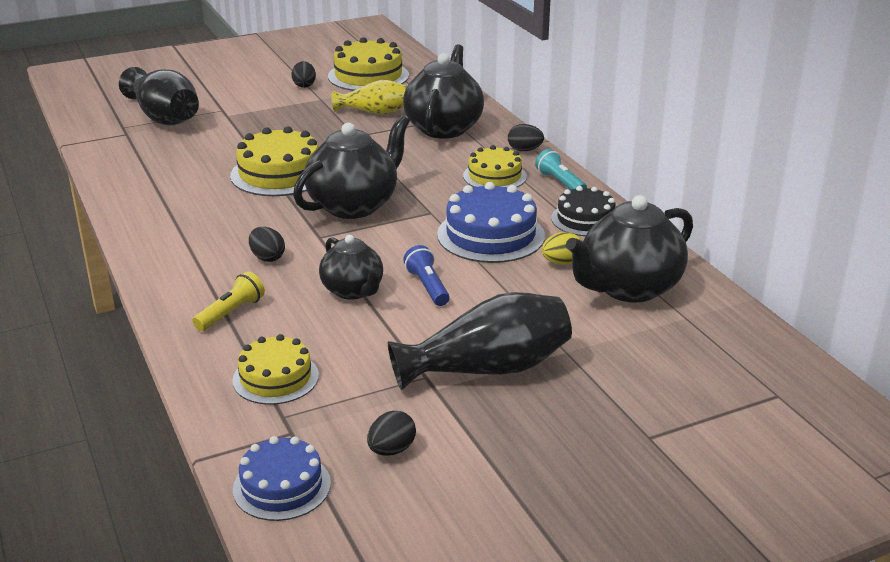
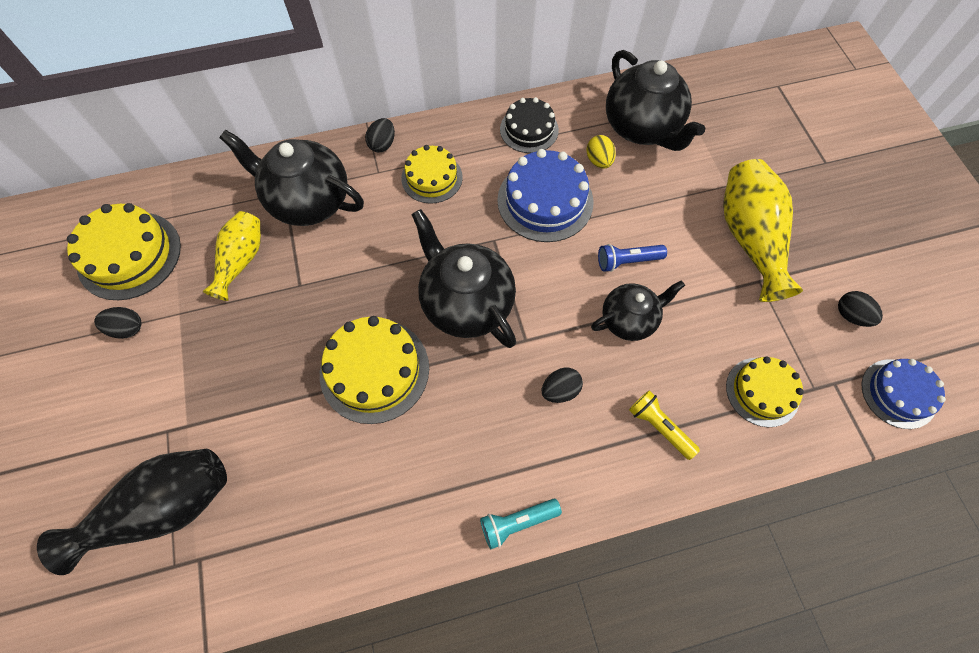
camera: 80 degrees left, 35 degrees up
(487, 369) = (749, 238): black vase -> yellow vase
(560, 183) = (458, 132): turquoise flashlight -> turquoise flashlight (517, 522)

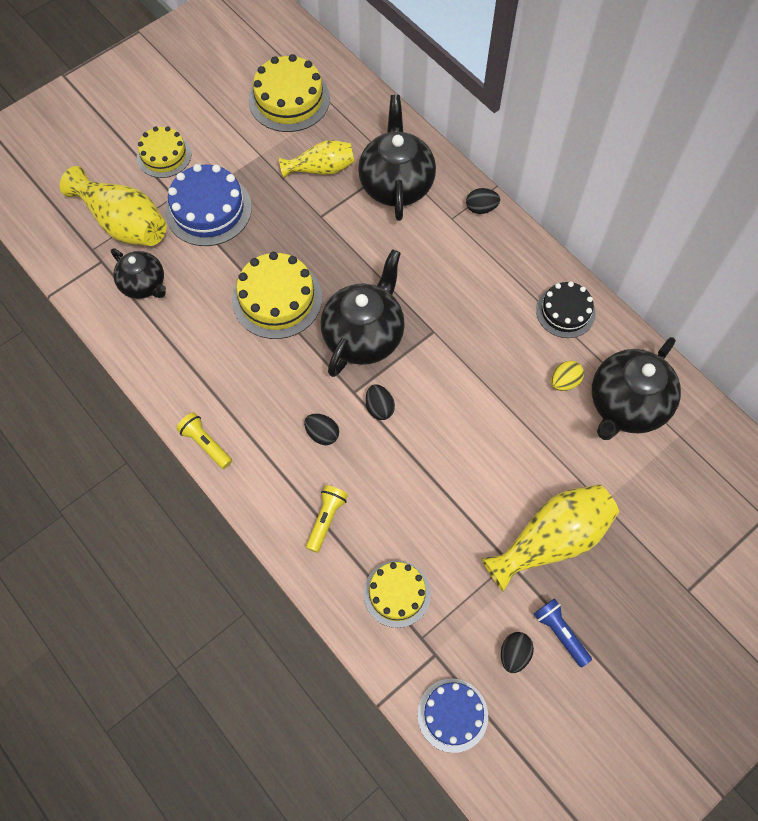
camera: 65 degrees right, 0 degrees up
(127, 328) = (234, 131): black egg -> black egg (379, 408)
(162, 508) = (123, 223): black vase -> yellow vase
(432, 178) = (469, 259): yellow cake -> yellow cake (164, 155)
(517, 522) = (206, 444): turquoise flashlight -> yellow flashlight
(545, 201) = (495, 355): blue cake -> blue cake (208, 209)
(627, 261) = (469, 443): blue flashlight -> blue flashlight (560, 633)
(629, 320) = (412, 464): black teapot -> black teapot (144, 285)

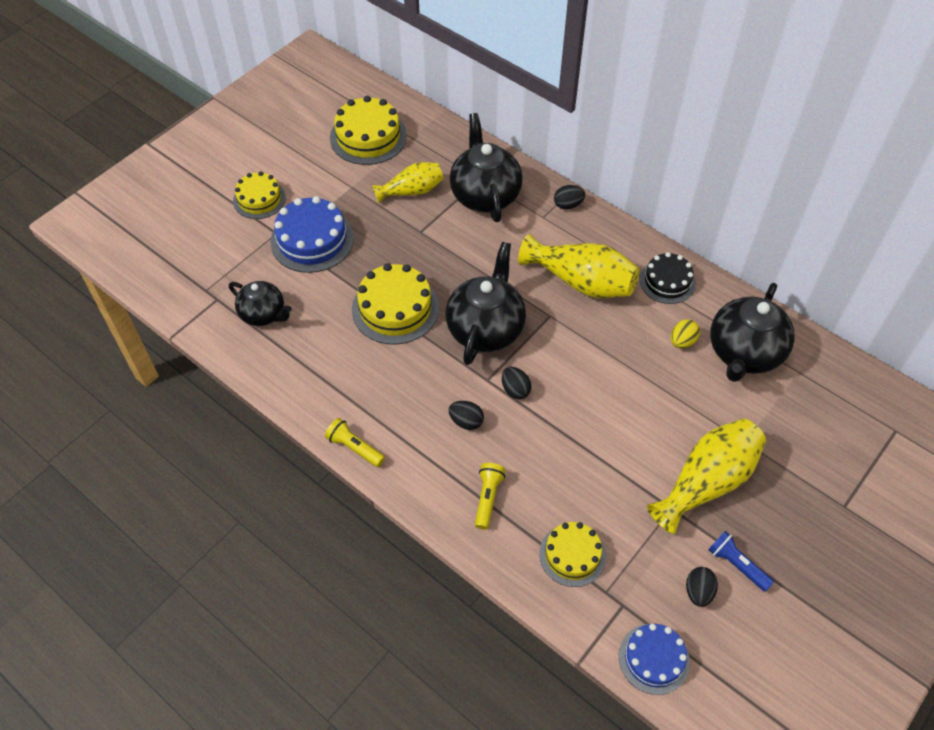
camera: 10 degrees left, 10 degrees down
(123, 223) = (232, 263): yellow vase -> yellow vase (581, 282)

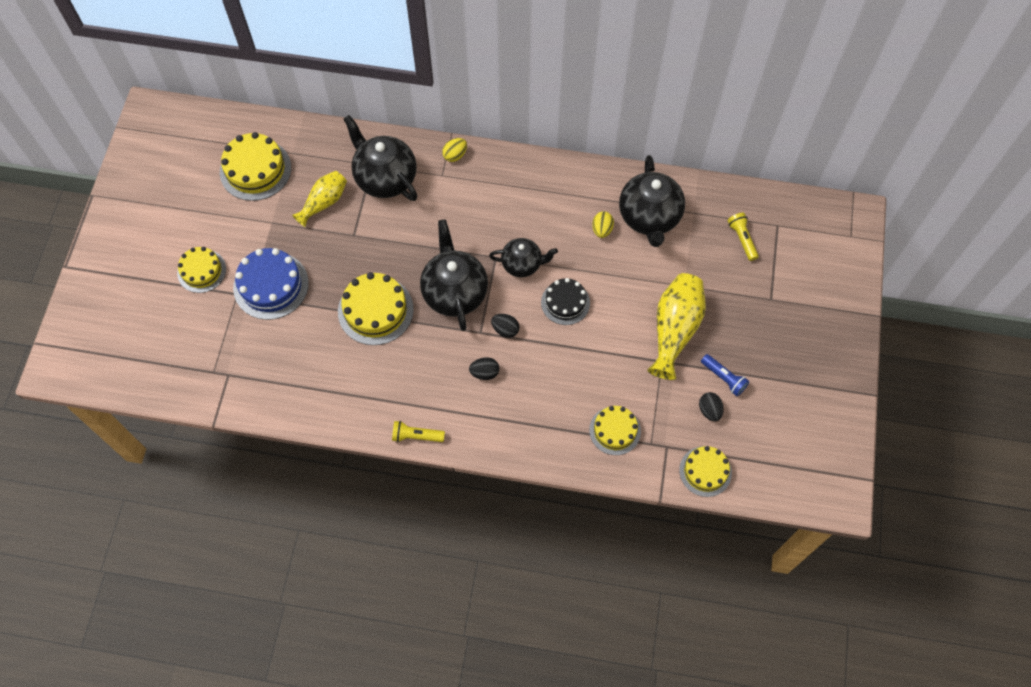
camera: 30 degrees left, 10 degrees up
(263, 314) = (275, 368): black teapot -> black teapot (522, 264)
(488, 498) = (534, 421): yellow flashlight -> yellow flashlight (742, 239)
(568, 205) = (455, 155): black egg -> yellow egg
(581, 282) = (502, 217): yellow vase -> none
(653, 658) = (705, 471): blue cake -> yellow cake
(667, 281) = (565, 185): black cake -> black cake (565, 302)
(736, 564) = (724, 378): blue flashlight -> blue flashlight turned 150 degrees counterclockwise

